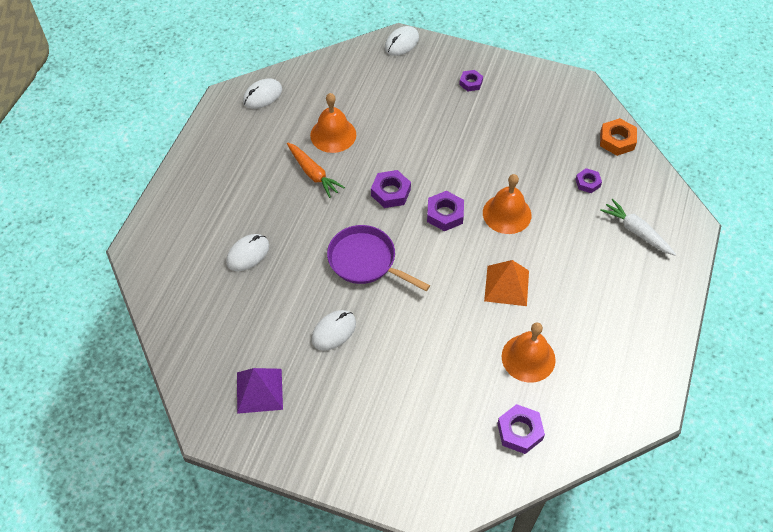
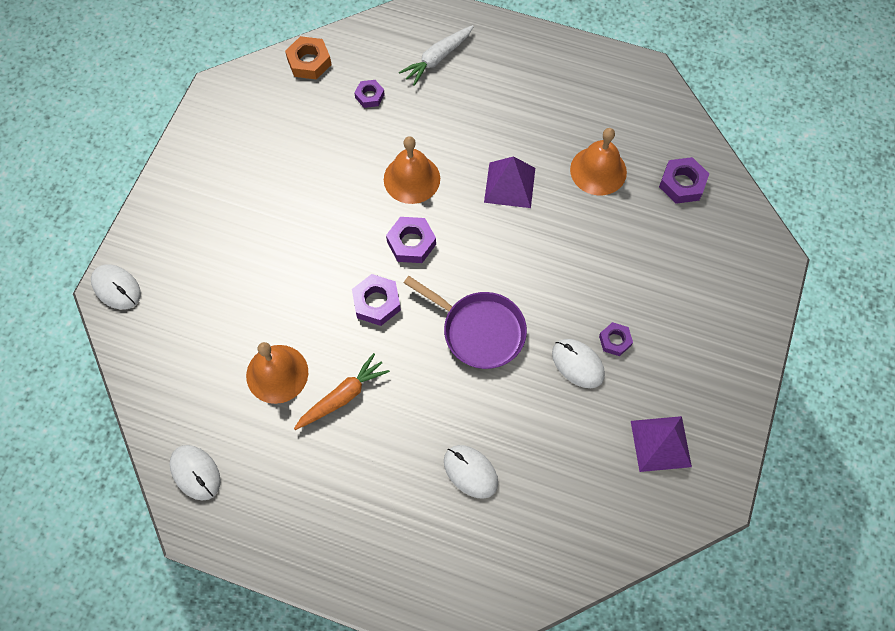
camera: 90 degrees left, 10 degrees up
(365, 261) = (479, 331): purple pan -> purple pan turned 90 degrees counterclockwise
(470, 83) = (201, 207): purple nut -> purple nut (615, 341)
(507, 285) = (510, 185): orange pyramid -> purple pyramid

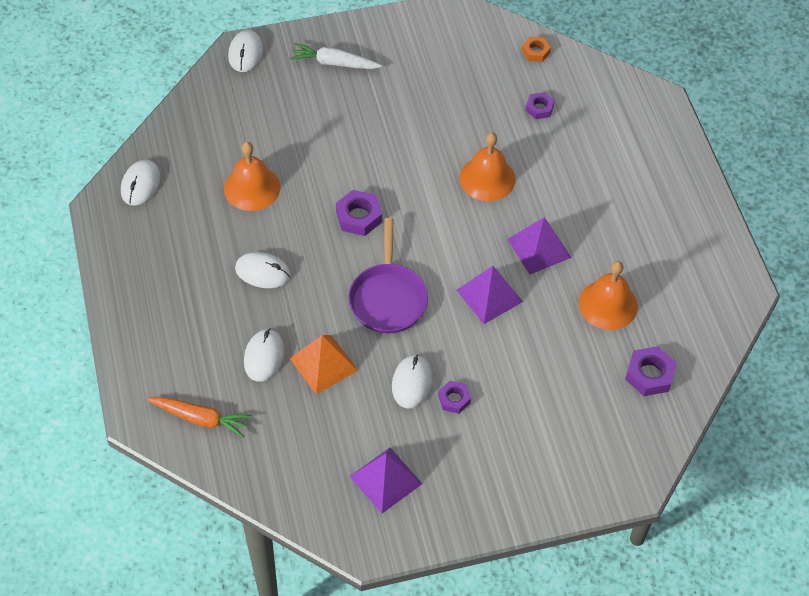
camera: 55 degrees right, 10 degrees down
(309, 62) = (535, 52): orange nut -> orange nut, size x0.64
(342, 396) = (264, 239): orange carrot -> orange carrot (200, 418)
(378, 419) = (263, 272): none -> white mouse
(411, 243) = (429, 210): purple nut -> none
(437, 58) = (617, 133): white carrot -> white carrot (334, 63)
(512, 425) = (323, 364): none -> orange pyramid
(530, 251) = (489, 295): none -> purple pyramid

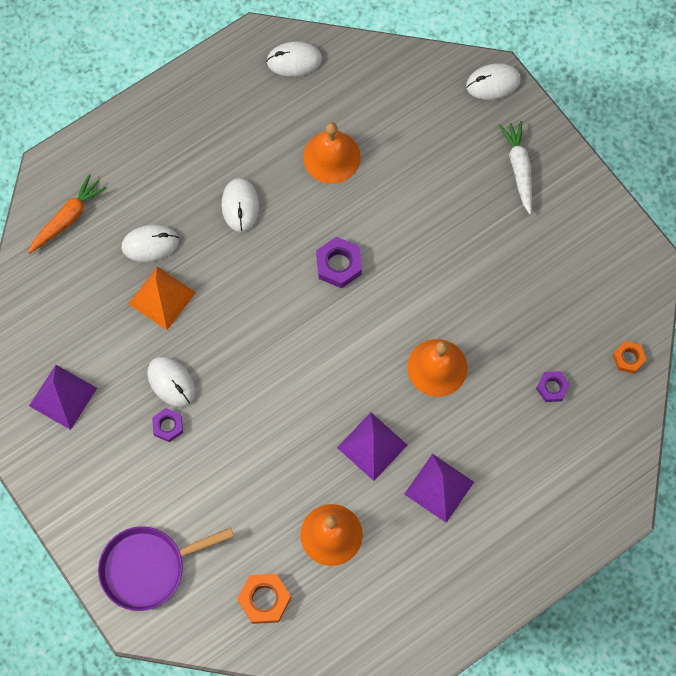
camera: 70 degrees right, 15 degrees up
(200, 418) = (67, 218): orange carrot -> orange carrot turned 135 degrees counterclockwise
(388, 298) = (256, 327): purple pan -> purple pan (148, 568)
(412, 383) = (171, 382): white mouse -> white mouse turned 60 degrees clockwise
(489, 295) = (296, 418): purple pyramid -> purple pyramid (439, 487)
(649, 374) = (264, 599): purple nut -> orange nut

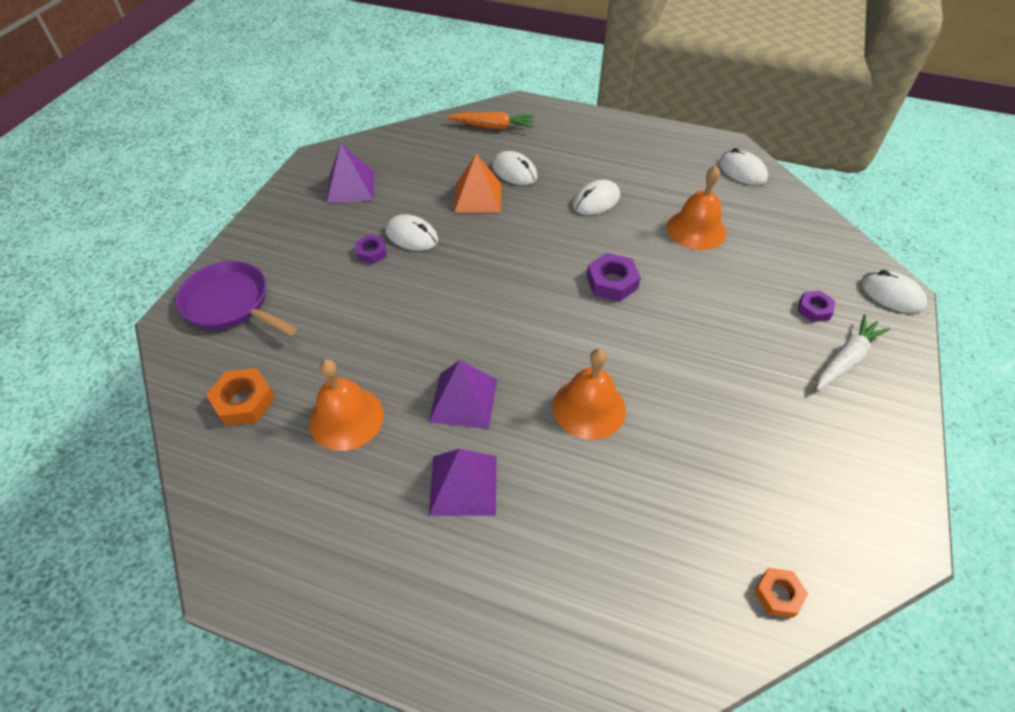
camera: 55 degrees right, 20 degrees down
(171, 382) = (412, 236): white mouse -> white mouse turned 75 degrees counterclockwise
(552, 388) = (666, 530): purple nut -> purple nut (814, 309)

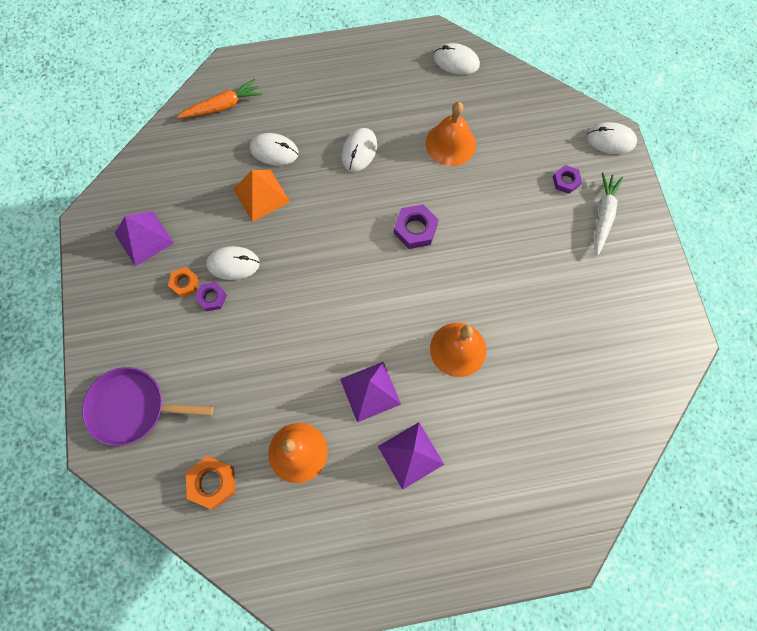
camera: 30 degrees left, 20 degrees up
(778, 594) = (632, 417): orange nut -> orange nut (184, 283)

